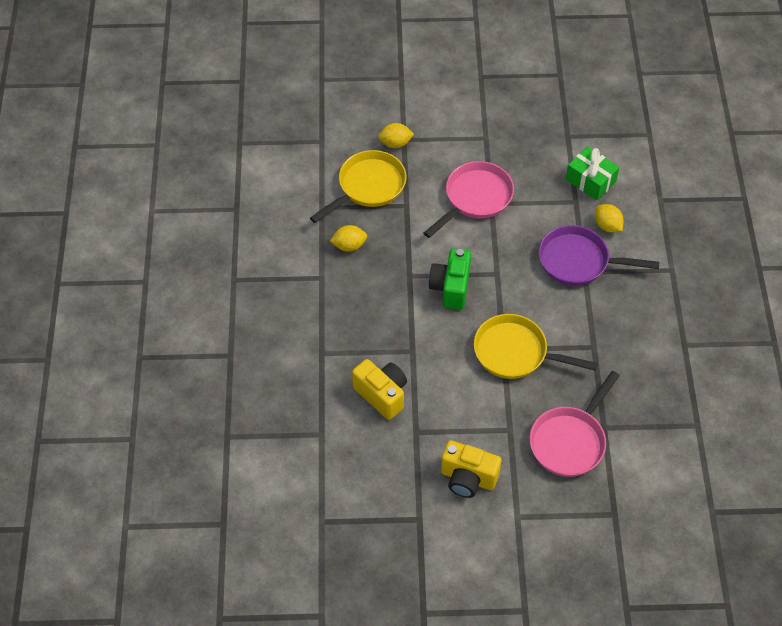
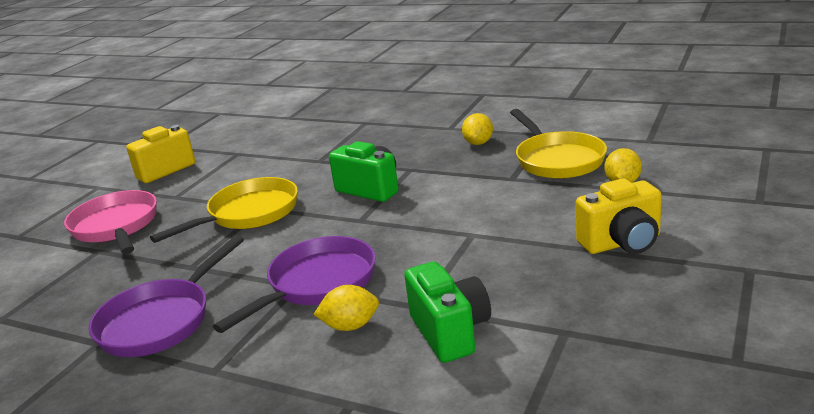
camera: 120 degrees right, 30 degrees down
(382, 394) = (292, 143): yellow camera -> yellow camera (622, 243)
(475, 198) = (489, 224): pink pan -> none
(590, 180) = (450, 332): green gift -> green camera
(651, 324) = (161, 321): none -> purple pan

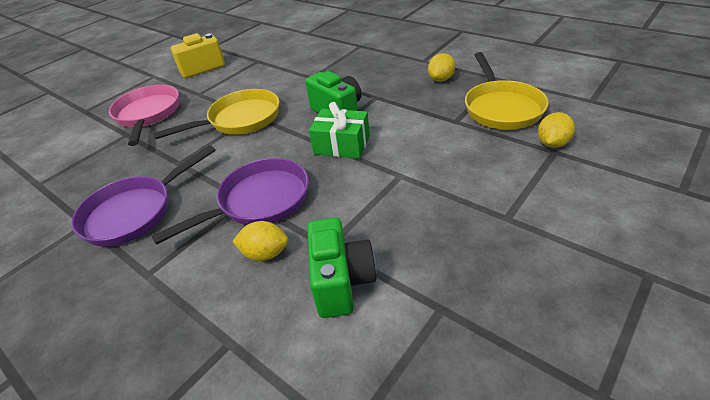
camera: 15 degrees right, 15 degrees up
(391, 218) = (342, 145): none -> green gift
(622, 243) = (530, 213): yellow camera -> none

